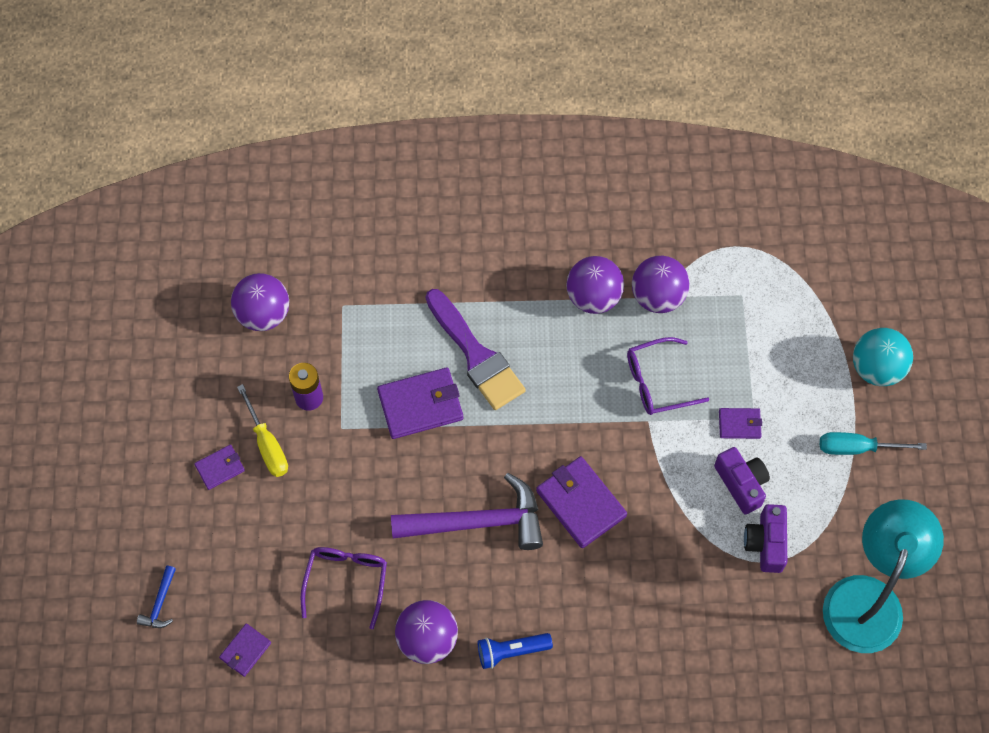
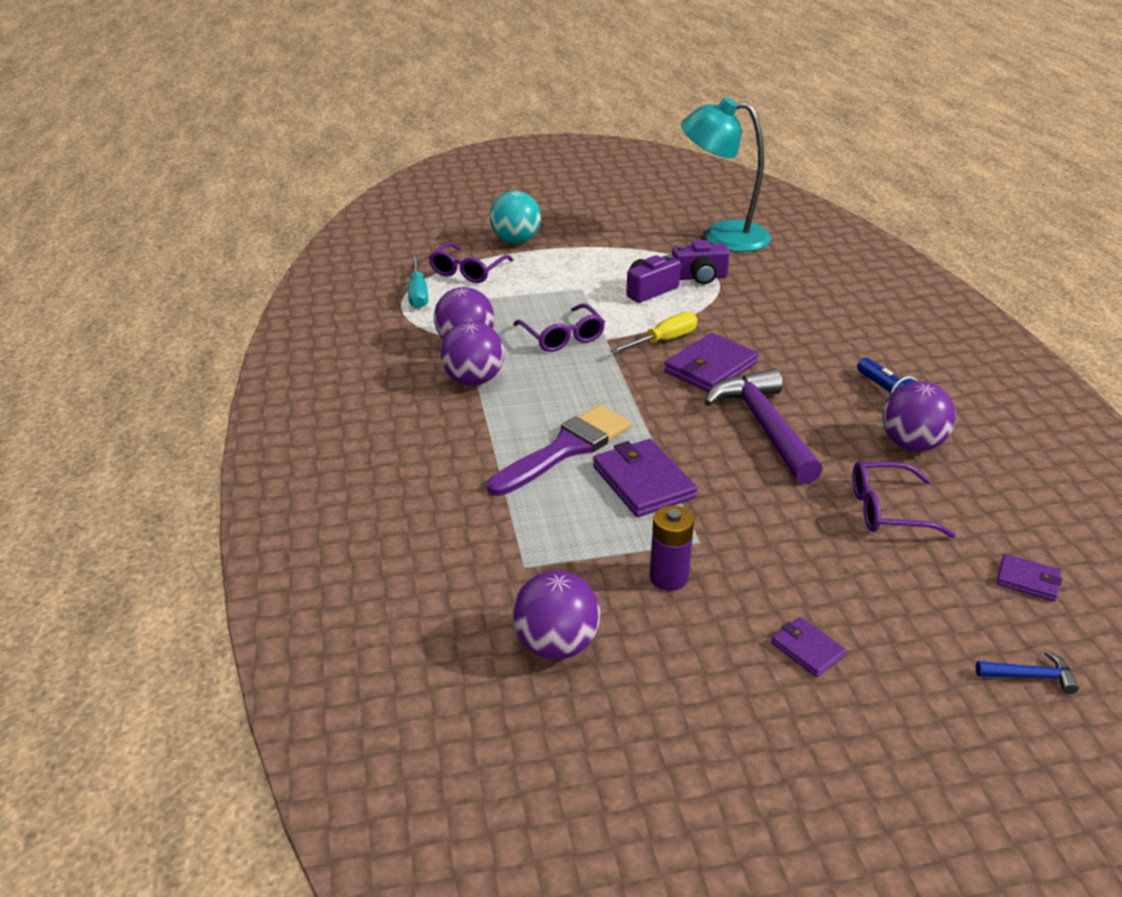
camera: 100 degrees left, 30 degrees down
(267, 444) = (751, 606): yellow screwdriver -> yellow screwdriver (663, 340)
(739, 424) = (591, 295): purple wallet -> none
(806, 312) = (467, 271): none -> purple glasses
(857, 448) = (593, 245): turquoise screwdriver -> turquoise screwdriver (418, 294)

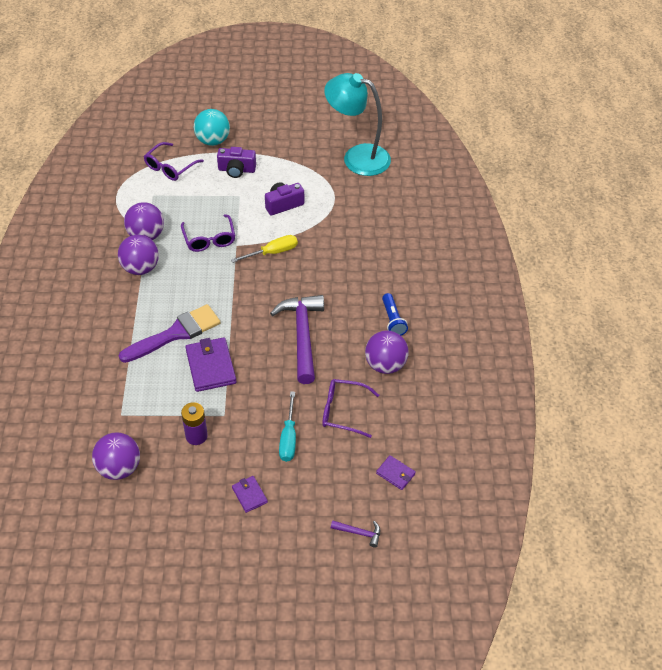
camera: 10 degrees right, 15 degrees up
(418, 294) = (131, 184): turquoise screwdriver -> turquoise screwdriver (288, 438)
(699, 277) = (322, 196): purple camera -> purple camera (236, 170)
(710, 367) = (292, 281): purple wallet -> none
(1030, 676) = (359, 533): blue hammer -> purple hammer

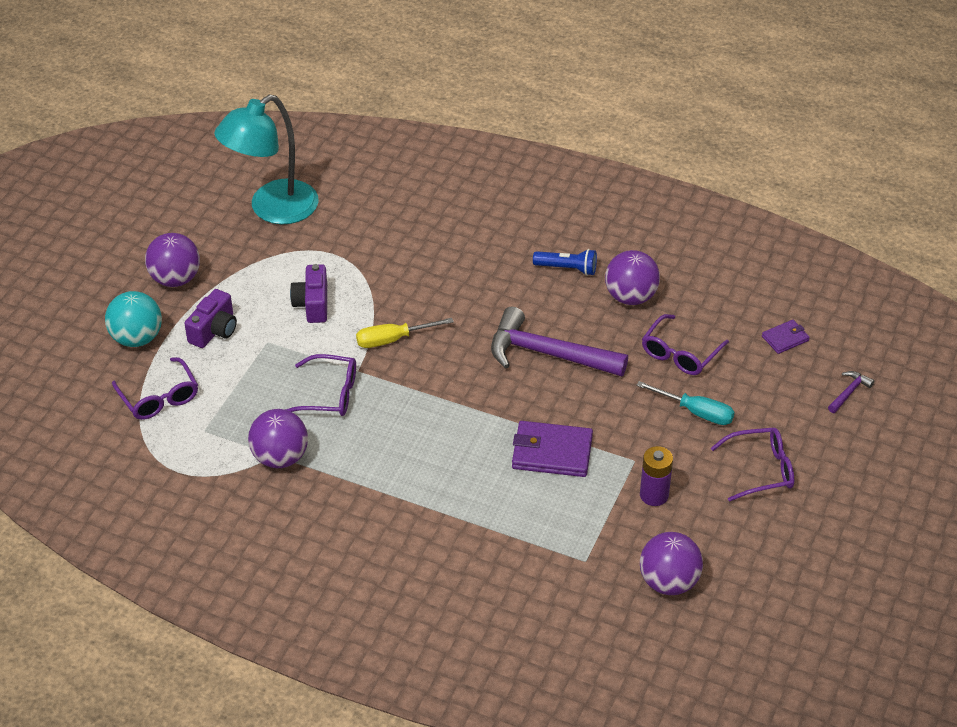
camera: 65 degrees left, 5 degrees down
(140, 268) = (339, 479): purple ball -> purple ball (175, 279)
(175, 334) = (478, 472): purple brush -> none
(249, 495) = (761, 470): purple wallet -> purple glasses
(272, 252) = (393, 340): yellow screwdriver -> yellow screwdriver turned 105 degrees counterclockwise

